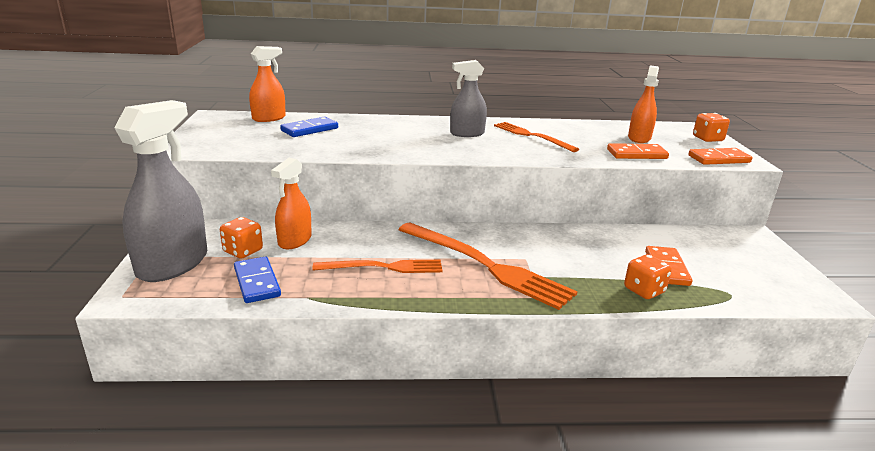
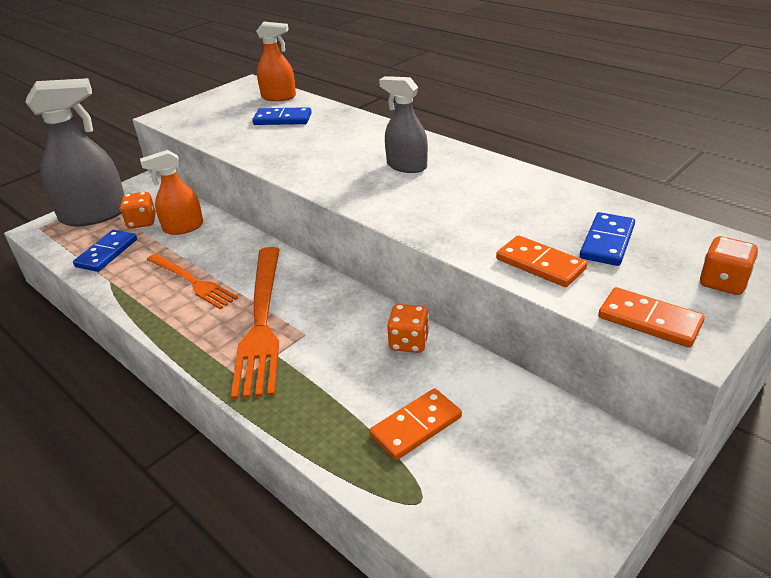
camera: 50 degrees right, 10 degrees up
(532, 136) = (469, 192): orange fork -> none
(639, 138) = (607, 242): orange spray bottle -> blue domino
(644, 290) = (339, 433): orange dice -> orange dice (409, 342)

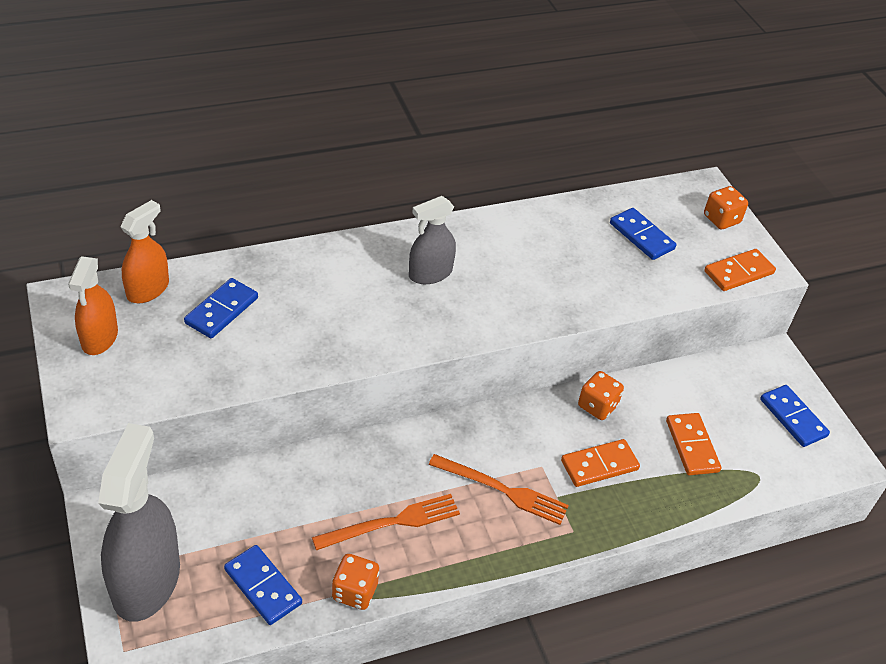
camera: 70 degrees left, 10 degrees up
(142, 222) = (215, 534): orange dice -> orange dice (355, 592)
(183, 227) = (267, 498): orange spray bottle -> orange spray bottle (99, 338)
(261, 322) = (502, 490): orange fork -> orange fork, size x0.62
(540, 264) = (646, 282): orange domino -> orange domino (599, 465)
(548, 508) = (793, 418): none -> blue domino

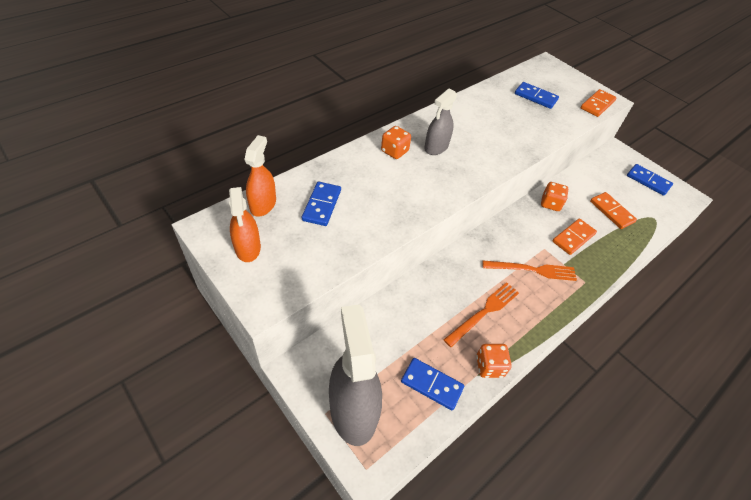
camera: 20 degrees left, 5 degrees up
(721, 219) = (568, 78): orange dice -> orange dice (394, 151)

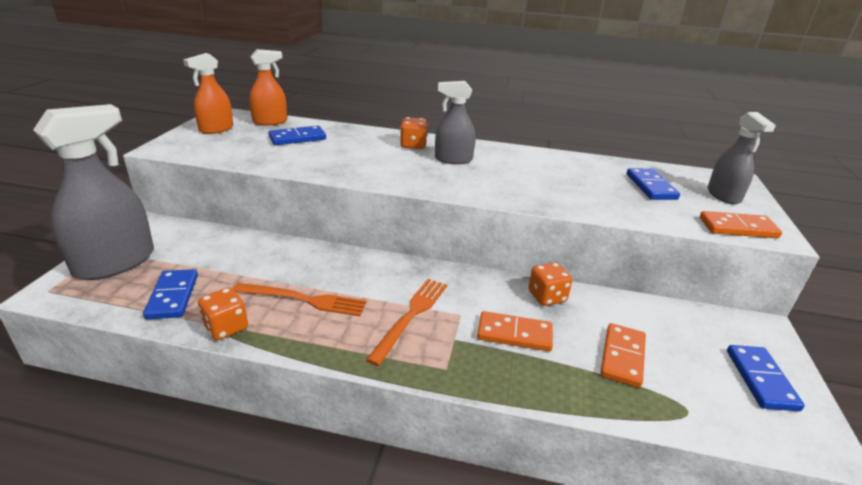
camera: 55 degrees right, 20 degrees down
(532, 270) = (411, 316): orange fork -> orange fork turned 120 degrees counterclockwise
(563, 82) = (723, 195): none -> grey spray bottle

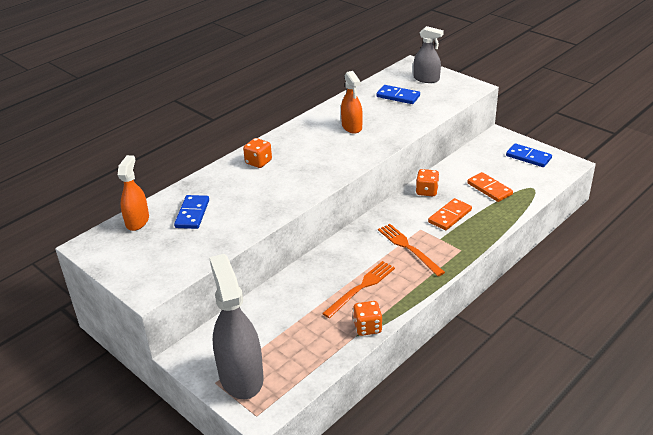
camera: 55 degrees left, 5 degrees up
(173, 296) = (313, 348): blue domino -> none
(216, 129) = (128, 255): orange spray bottle -> orange spray bottle (352, 127)
(453, 159) = (299, 153): grey spray bottle -> none
(737, 228) = (460, 93): orange domino -> none

